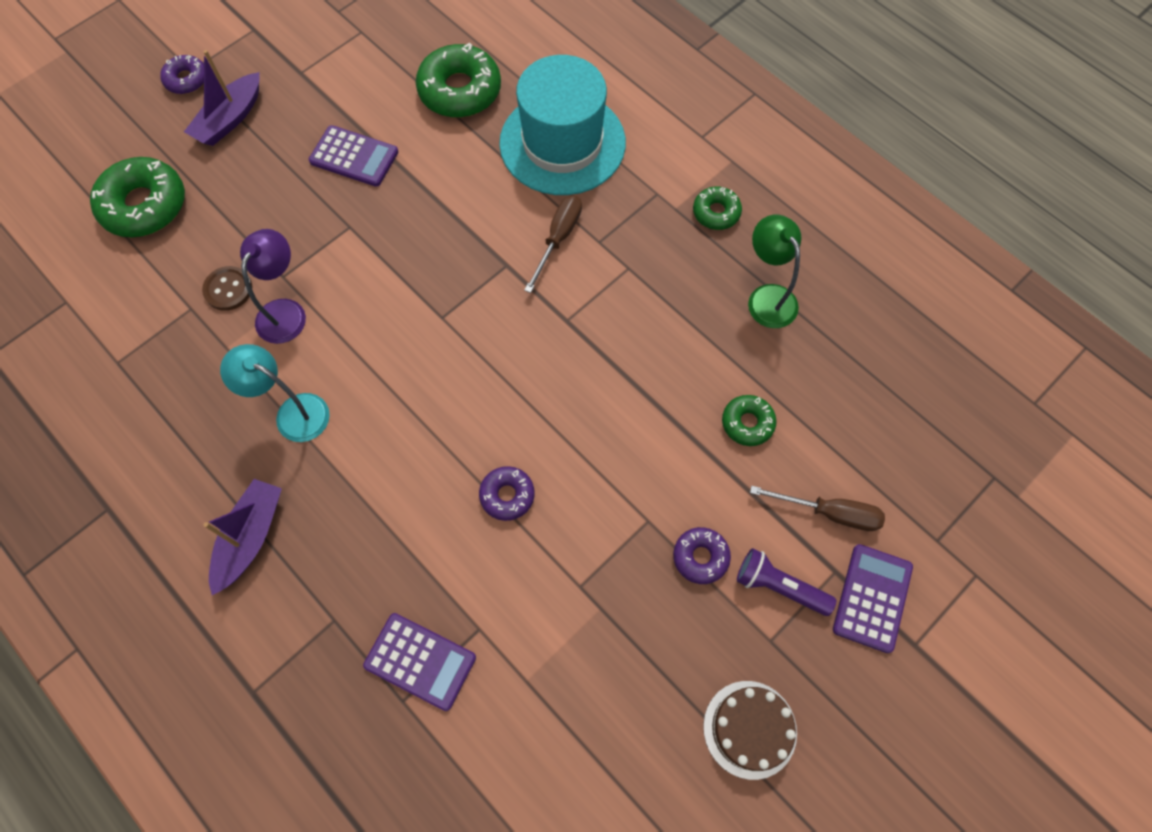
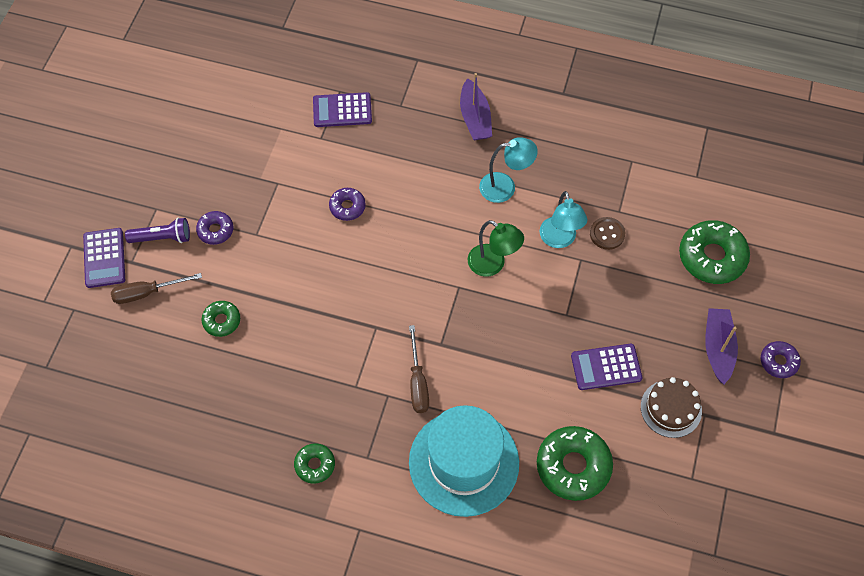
camera: 150 degrees right, 5 degrees down
(286, 311) = (559, 239): purple lamp -> turquoise lamp
(749, 729) = (150, 163): brown cake -> brown cake (671, 408)
(767, 297) = (246, 416): green lamp -> green lamp (493, 265)

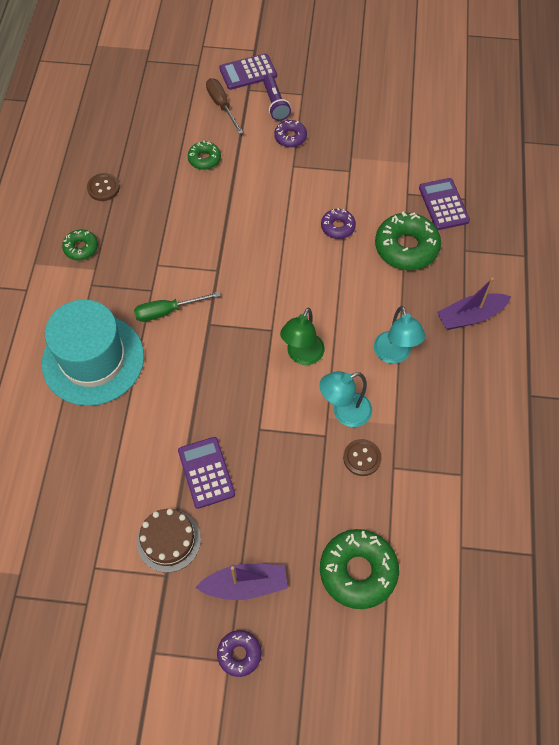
camera: 80 degrees right, 0 degrees up
(234, 434) = (103, 188): none -> brown button
(417, 382) = (167, 311): brown screwdriver -> green screwdriver
(573, 466) = (97, 453): green donut -> green donut (406, 247)

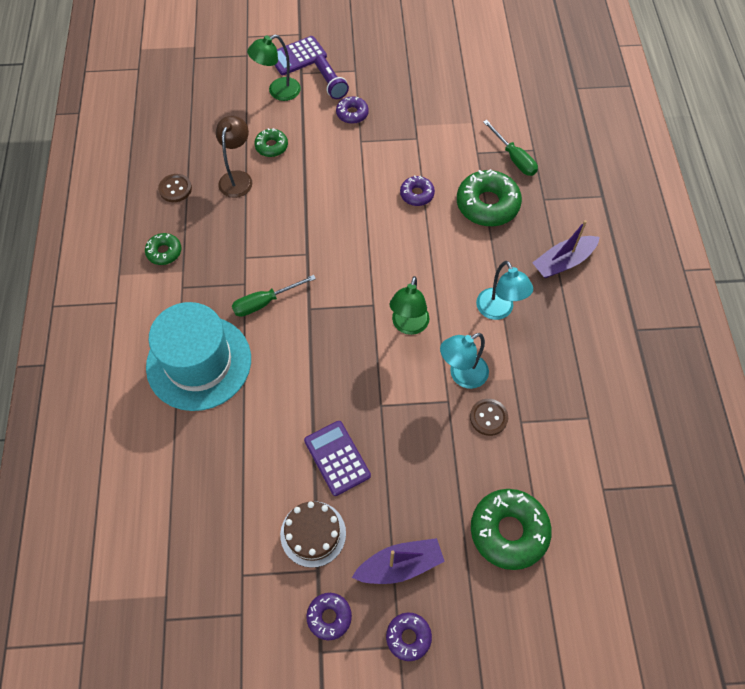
camera: 10 degrees left, 0 degrees up
(165, 186) = (237, 178): none -> brown lamp
(168, 621) = (329, 617): none -> purple donut
(222, 105) = (278, 92): brown screwdriver -> green lamp
(443, 204) = (514, 158): purple calculator -> green screwdriver

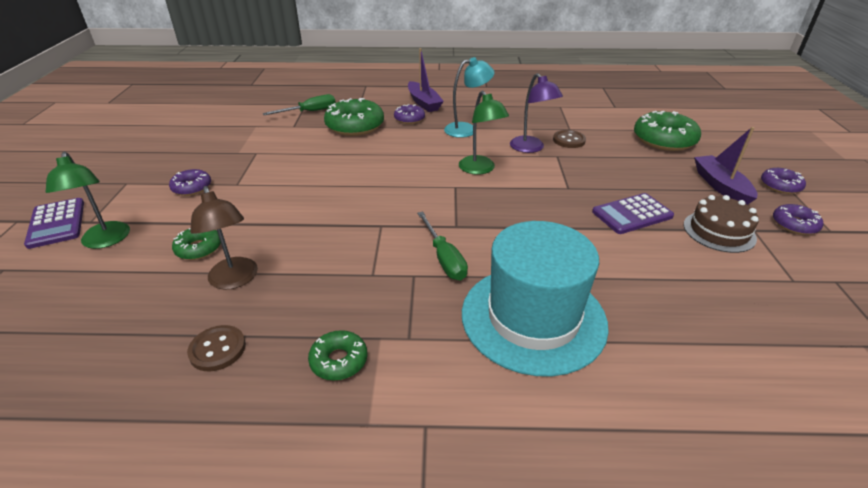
camera: 85 degrees left, 25 degrees down
(237, 178) = (235, 280): brown lamp -> brown lamp turned 135 degrees counterclockwise
(330, 83) = (130, 200): purple flashlight -> none
(408, 326) = (480, 169): green lamp -> green lamp turned 45 degrees clockwise
(417, 194) = (327, 156): purple donut -> purple donut (409, 119)
(462, 375) = (531, 148): turquoise lamp -> purple lamp

